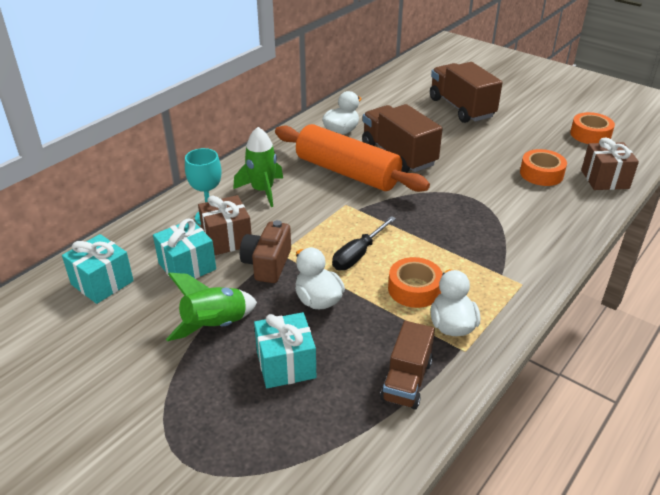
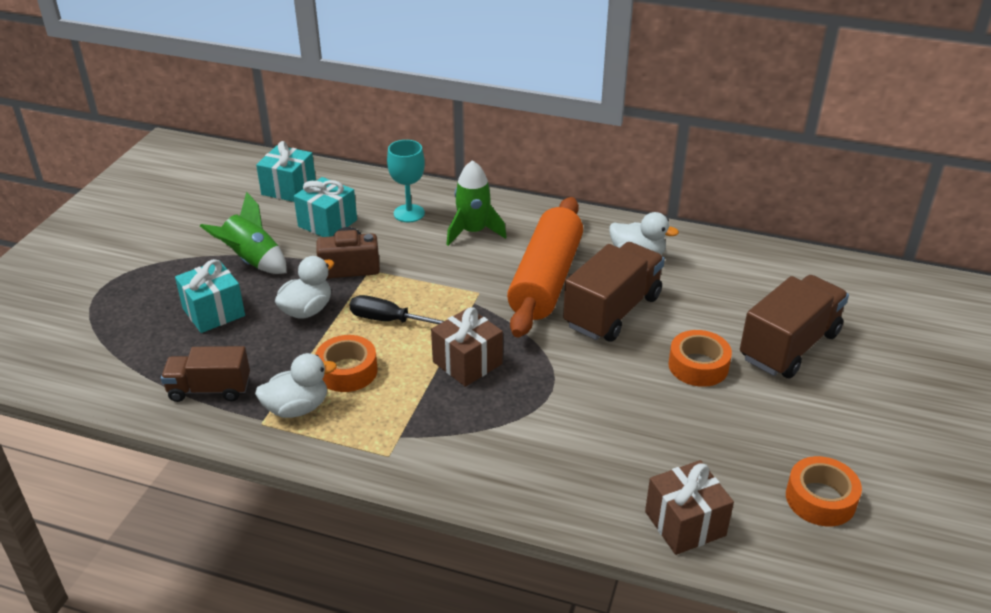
camera: 70 degrees right, 0 degrees up
(227, 239) = (378, 233): brown gift -> brown gift (467, 363)
(541, 174) = (654, 450): orange tape -> orange tape (698, 366)

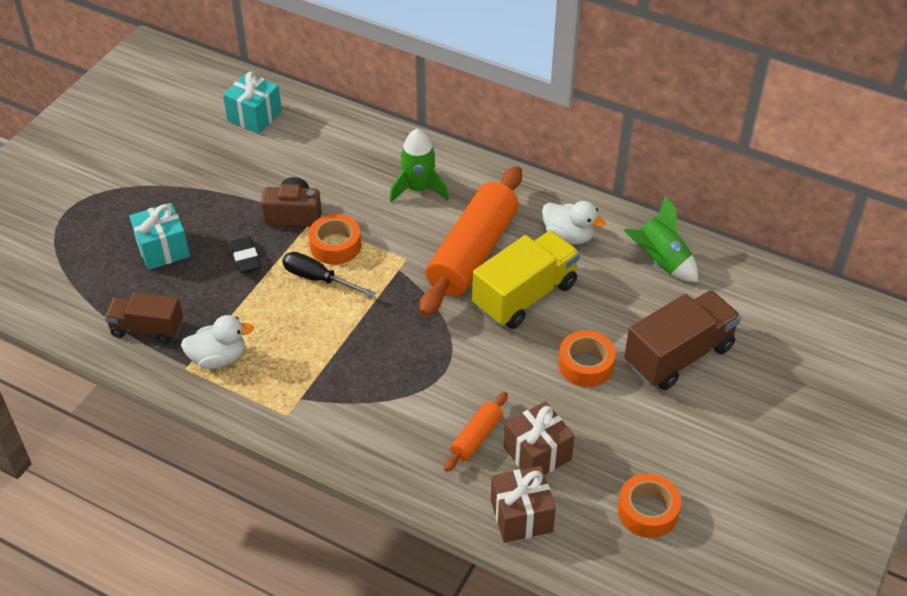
camera: 10 degrees right, 10 degrees up
(252, 261) = (206, 197): green rocket -> green rocket (660, 261)
(307, 310) = (245, 258): white duck -> black eraser
(327, 223) = (283, 162): turquoise gift -> none
(347, 371) = (269, 327): orange tape -> orange tape (335, 245)
(409, 213) = (362, 159): turquoise goblet -> none
(467, 363) = (377, 333): brown gift -> brown gift (537, 453)
(607, 450) = (476, 437): none -> orange rolling pin
(612, 311) = (525, 296): brown truck -> yellow truck

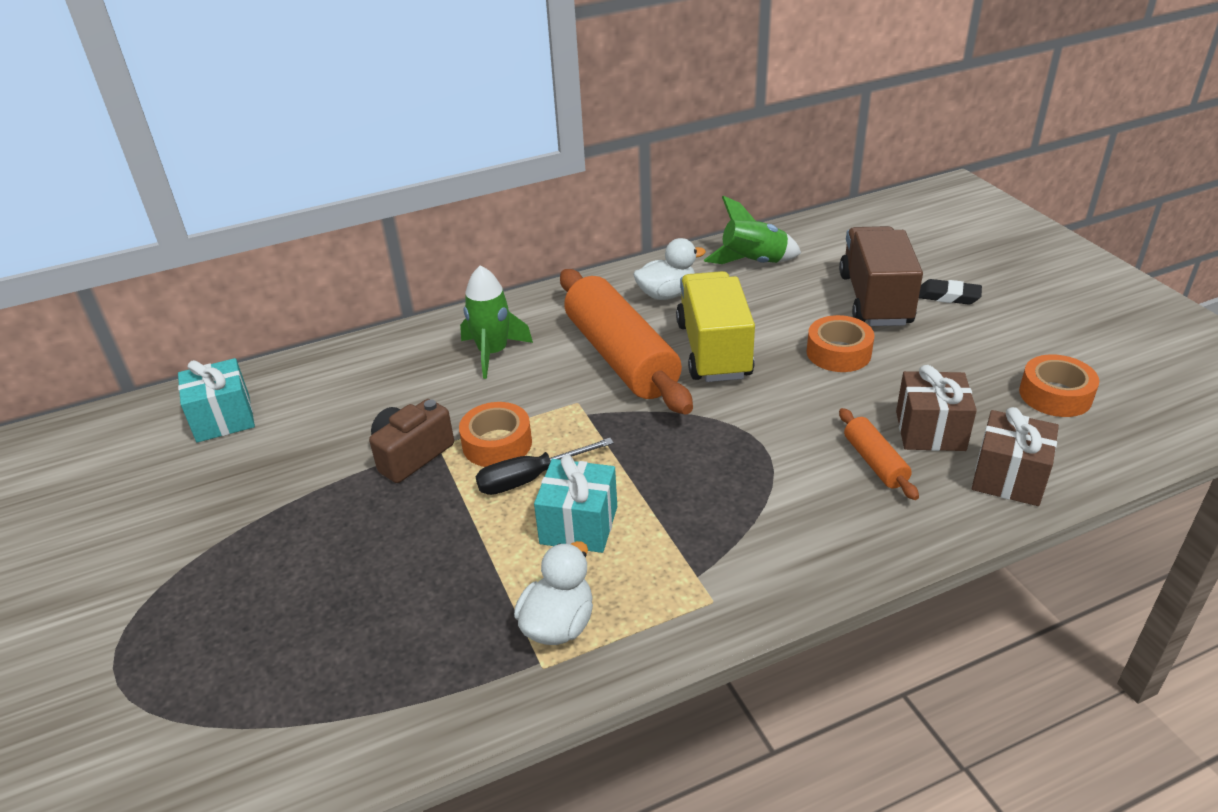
camera: 50 degrees left, 10 degrees down
(147, 329) = (431, 677): brown truck -> none
(163, 249) = (316, 595): turquoise gift -> turquoise gift (579, 525)
(245, 258) = (426, 524): black eraser -> black eraser (948, 296)

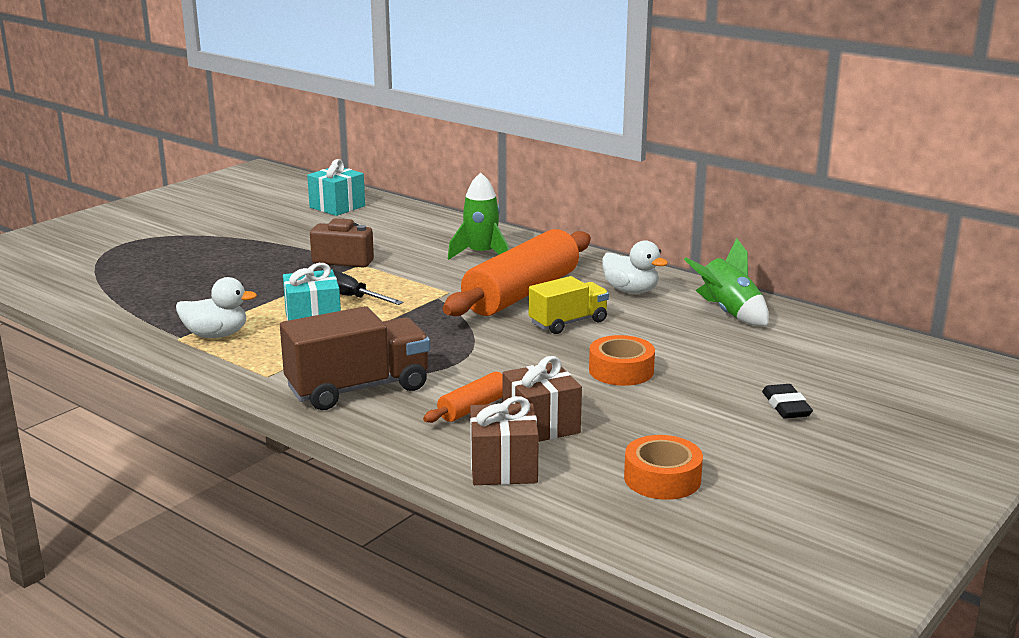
camera: 60 degrees right, 15 degrees down
(497, 444) = (378, 279): orange tape -> none
(713, 350) = (568, 322): yellow truck -> yellow truck, size x0.63
(875, 299) = (733, 373): brown truck -> brown truck (358, 388)

